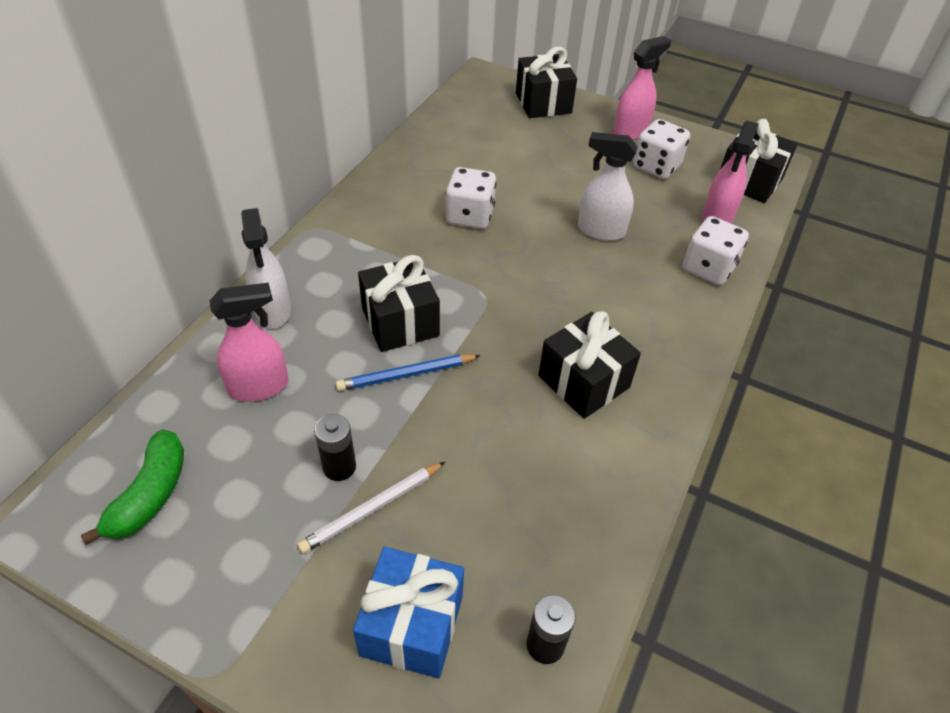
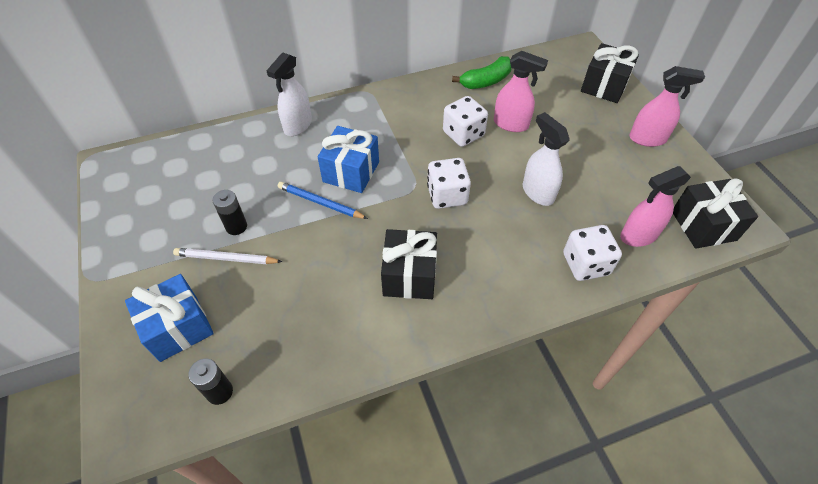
camera: 45 degrees right, 5 degrees up
(150, 494) = (153, 181): green banana -> green banana (486, 81)
(259, 387) = (248, 161): pink spray bottle -> pink spray bottle (511, 124)
(400, 322) = (351, 172): black gift -> blue gift
(656, 166) = (637, 173): white dice -> white dice (447, 195)

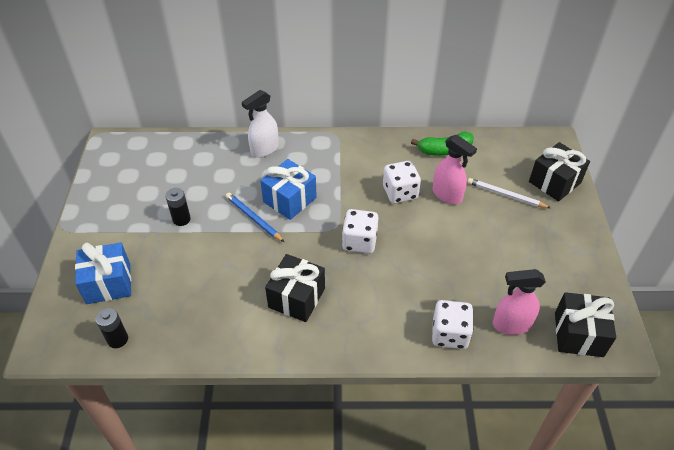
camera: 20 degrees right, 5 degrees down
(226, 258) = (164, 242): white pencil -> white pencil (506, 195)
(537, 192) = (439, 261): white spray bottle -> none
(647, 139) = (569, 242): pink spray bottle -> none

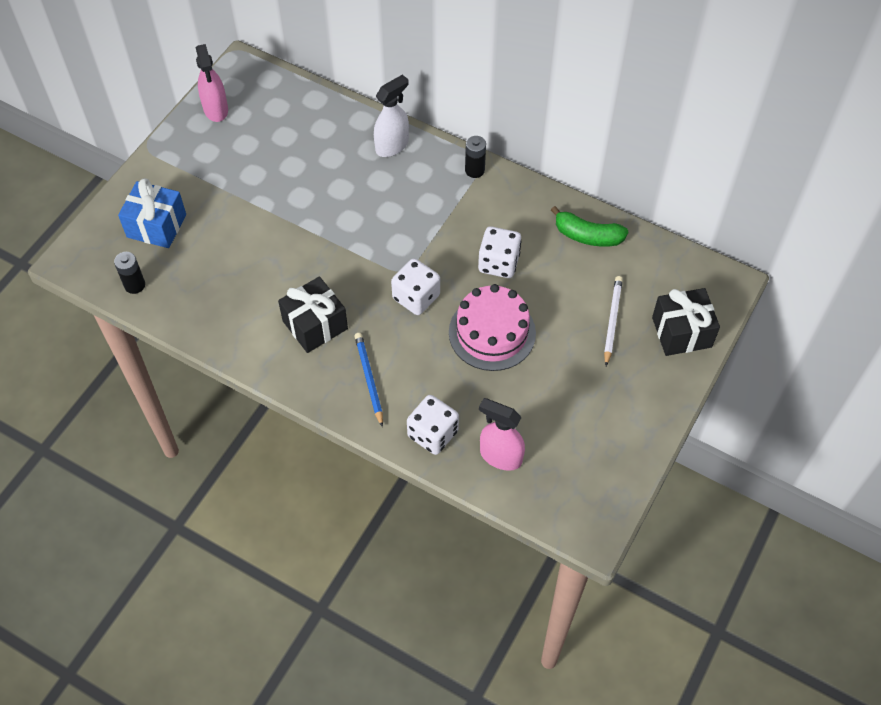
camera: 30 degrees right, 10 degrees up
(181, 219) = (260, 189): black battery -> black battery (474, 170)
(254, 218) = (329, 221): blue pencil -> blue pencil (369, 379)
(264, 149) = (392, 145): white spray bottle -> white spray bottle turned 150 degrees clockwise
(289, 200) = (378, 217): blue gift -> none
(433, 240) = (492, 332): none -> pink cake
(447, 195) = (547, 290): pink spray bottle -> pink spray bottle (216, 109)
(506, 195) = (612, 320): white pencil -> white pencil turned 45 degrees clockwise
(578, 334) = (560, 500): black gift -> none

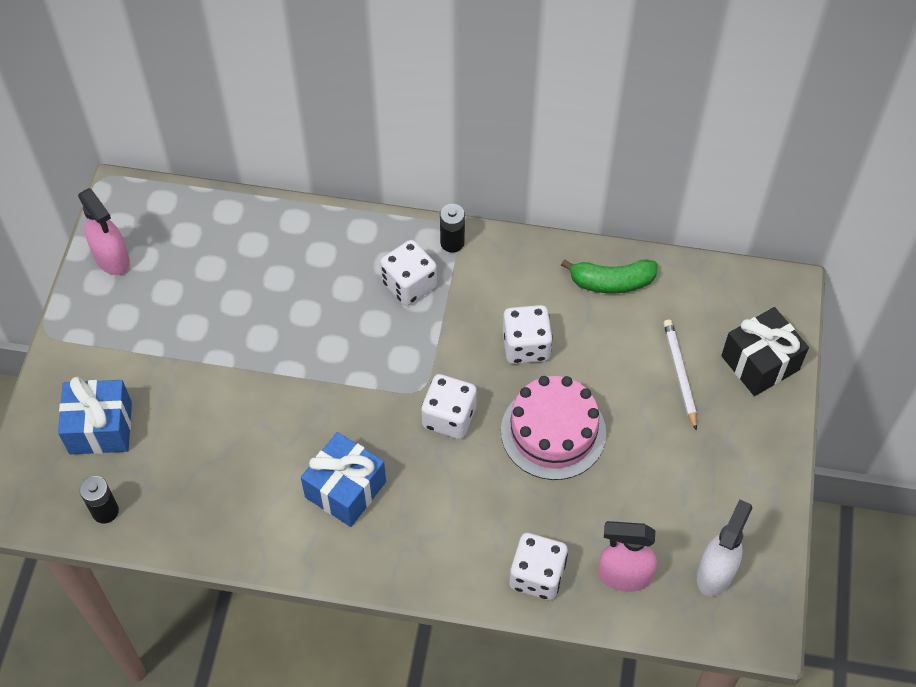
camera: 20 degrees left, 0 degrees up
(315, 325) = (345, 489): black gift -> blue gift
(369, 379) = (436, 534): blue pencil -> none
(392, 145) = (344, 241): white spray bottle -> white spray bottle (715, 573)
(428, 191) = (409, 284): none -> white dice

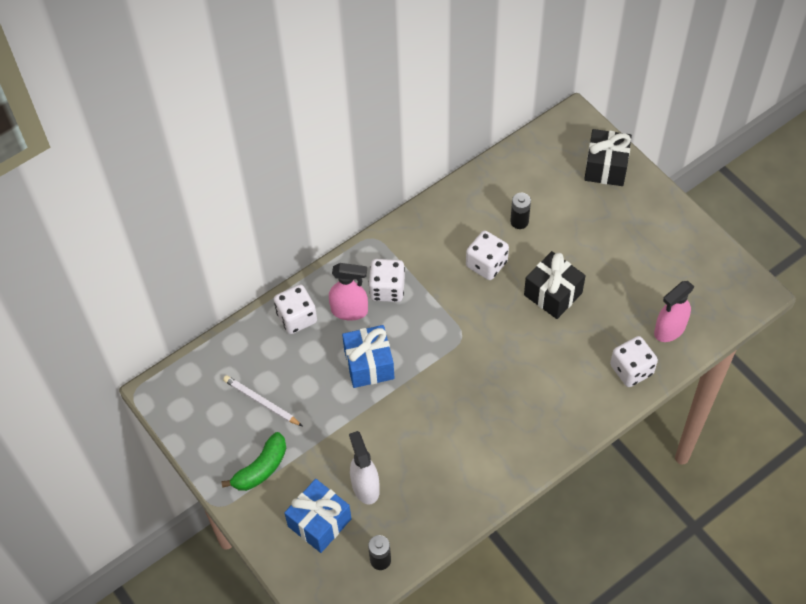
camera: 45 degrees left, 0 degrees up
(112, 259) = (202, 431): pink spray bottle -> pink spray bottle (350, 311)
(345, 489) = (489, 422): blue gift -> blue gift (369, 364)
(449, 417) = (494, 336): white dice -> white dice (297, 318)
(452, 242) = (381, 246): black battery -> black battery (519, 221)
(553, 432) = (553, 294): pink cake -> black gift
(611, 282) = (488, 192): green banana -> green banana (261, 468)
(680, 374) = (576, 208): white pencil -> white pencil (261, 402)
(715, 573) = (706, 287): white spray bottle -> white spray bottle (365, 486)

